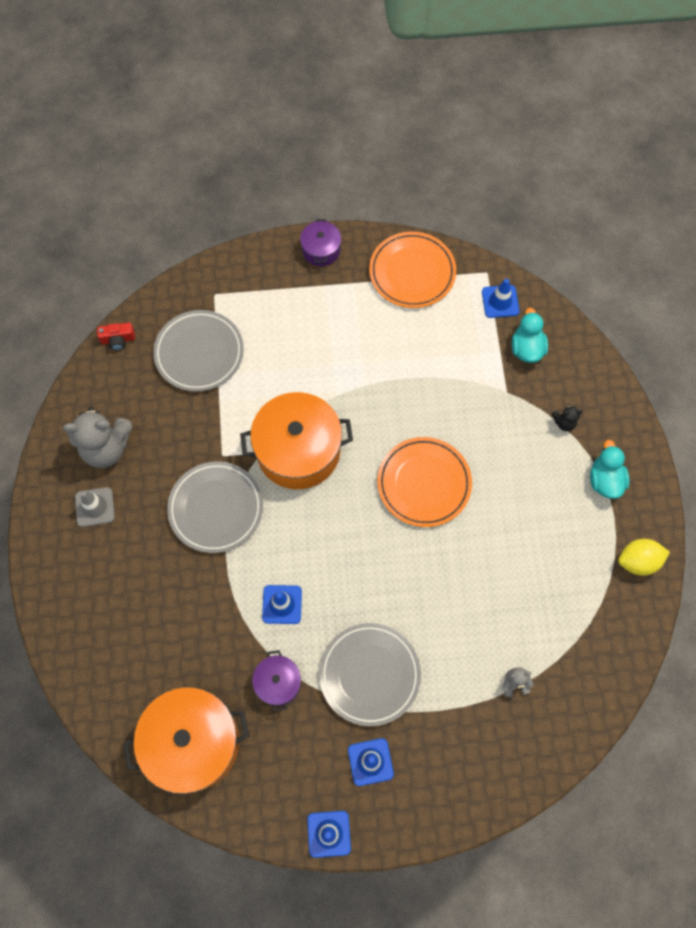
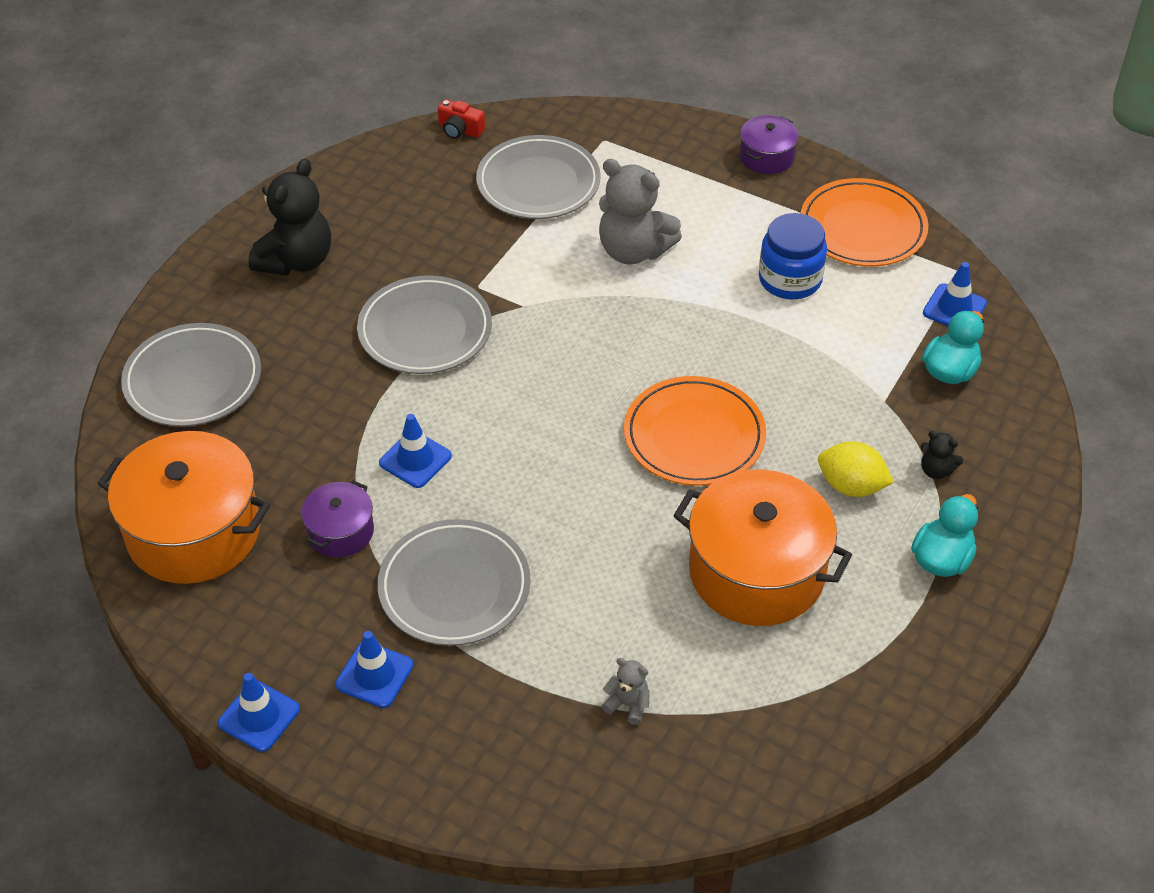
camera: 35 degrees right, 20 degrees down
(95, 507) = (296, 260): grey traffic cone -> black teddy bear
(103, 638) = (193, 380): none -> grey plate
(106, 448) = (358, 216): grey teddy bear -> grey teddy bear (633, 250)
(298, 451) = (569, 326): orange pot -> orange pot (756, 572)
(398, 336) = (790, 279): none -> blue jar
(638, 561) = (914, 671): yellow lemon -> yellow lemon (851, 486)

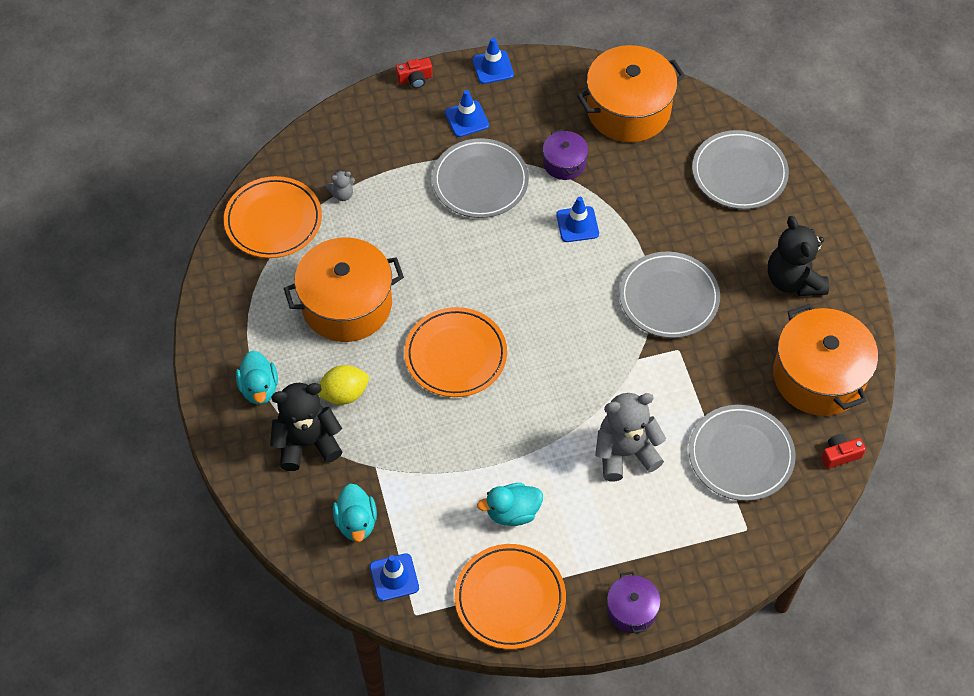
camera: 135 degrees right, 10 degrees up
(367, 785) = (415, 79): none -> red camera
(391, 184) = (819, 376): none -> orange pot
(746, 741) = (273, 220): none -> orange plate
(790, 279) = (512, 512): blue jar -> turquoise duck
(936, 470) = (307, 443): black teddy bear -> black teddy bear, size x2.21

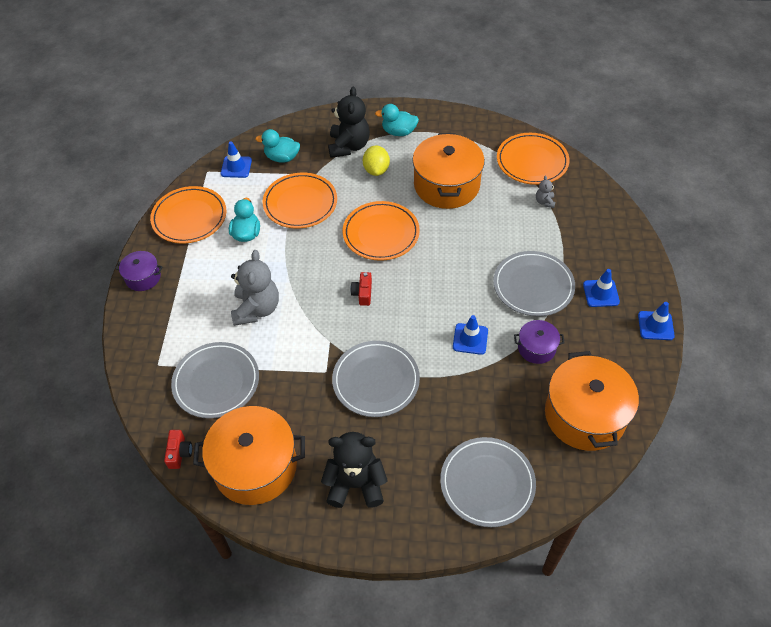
camera: 110 degrees right, 5 degrees down
(415, 79) = (652, 269): red camera -> red camera (363, 293)
(436, 466) = (300, 203): none -> orange plate

